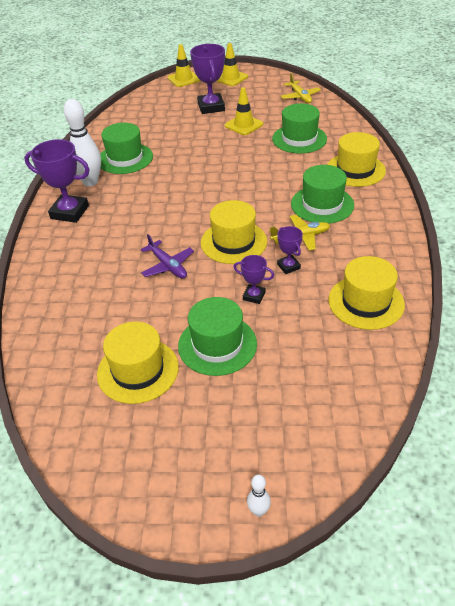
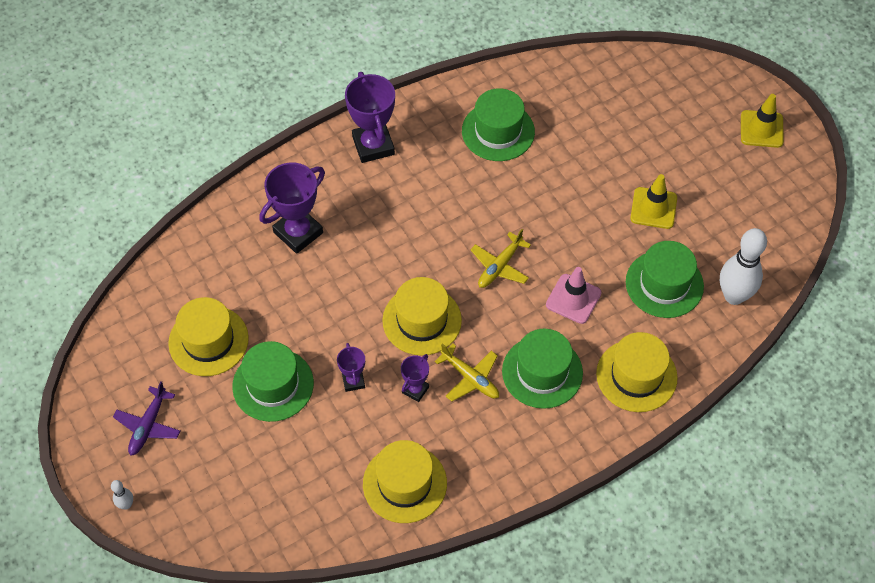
camera: 55 degrees right, 15 degrees up
(90, 182) = (434, 128): white bowling pin -> white bowling pin (734, 296)
(167, 265) = (350, 283): purple plane -> purple plane (148, 425)
(183, 79) = (718, 78): yellow traffic cone -> none
(211, 107) = (670, 149): purple trophy -> purple trophy (298, 232)
(278, 173) = (573, 299): none -> pink traffic cone
(300, 96) = (771, 234): yellow plane -> yellow plane (500, 266)

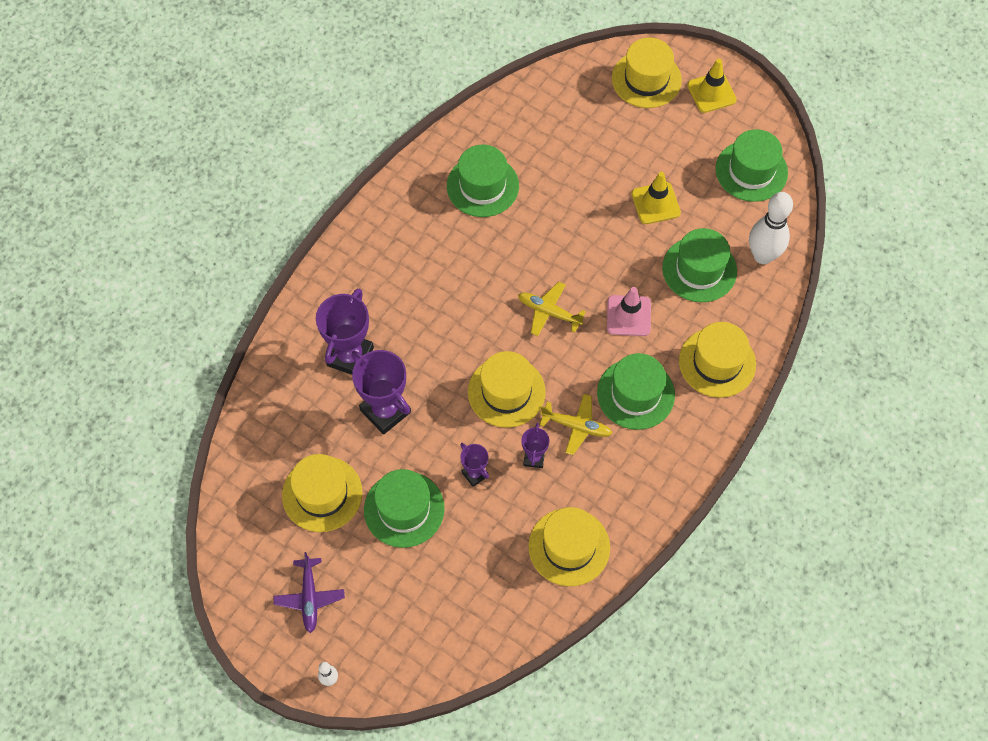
camera: 25 degrees left, 5 degrees up
(373, 145) = (375, 245): purple trophy -> purple trophy (385, 411)
(500, 266) = (549, 312): yellow plane -> yellow plane turned 105 degrees clockwise
(704, 94) = (646, 79): none -> yellow hat
(763, 214) = (751, 171): none -> green hat

